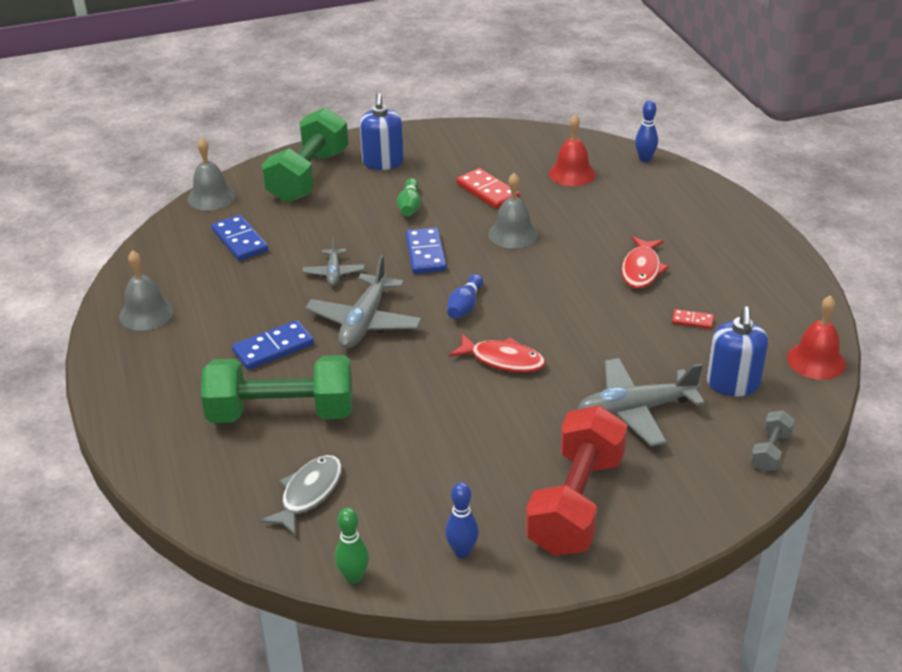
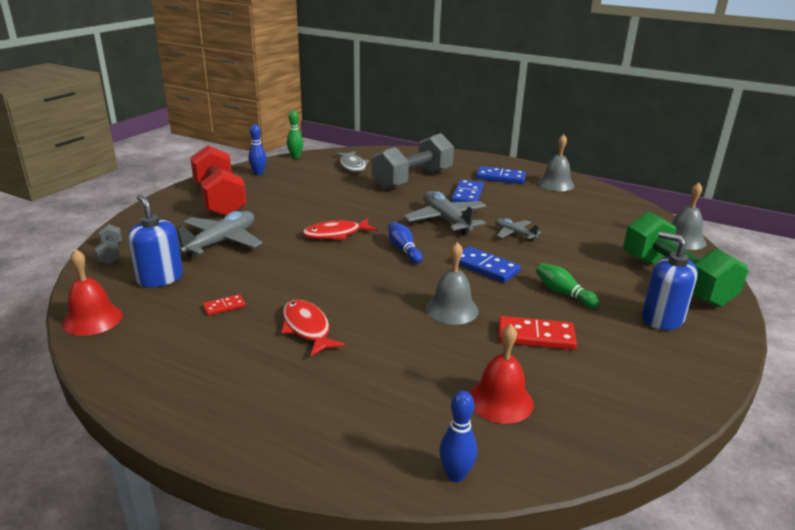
camera: 135 degrees right, 10 degrees down
(240, 240) = (602, 226): blue domino -> blue domino (500, 177)
(281, 413) = (413, 179): green dumbbell -> grey dumbbell

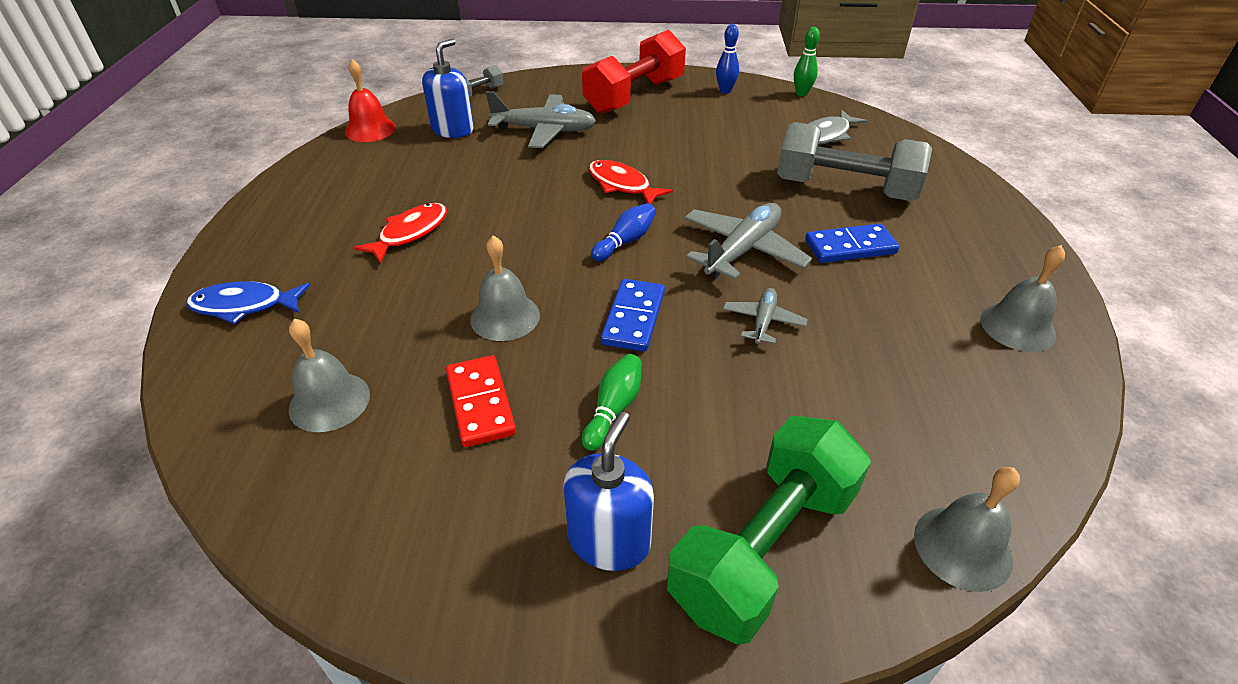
camera: 65 degrees right, 15 degrees up
(224, 306) = (424, 177): red domino -> none
(337, 435) = (244, 306): none -> blue fish
(455, 475) = (198, 397): blue bowling pin -> none
(500, 177) = (960, 262): blue domino -> none
(500, 400) = (329, 401): red bell -> grey bell

